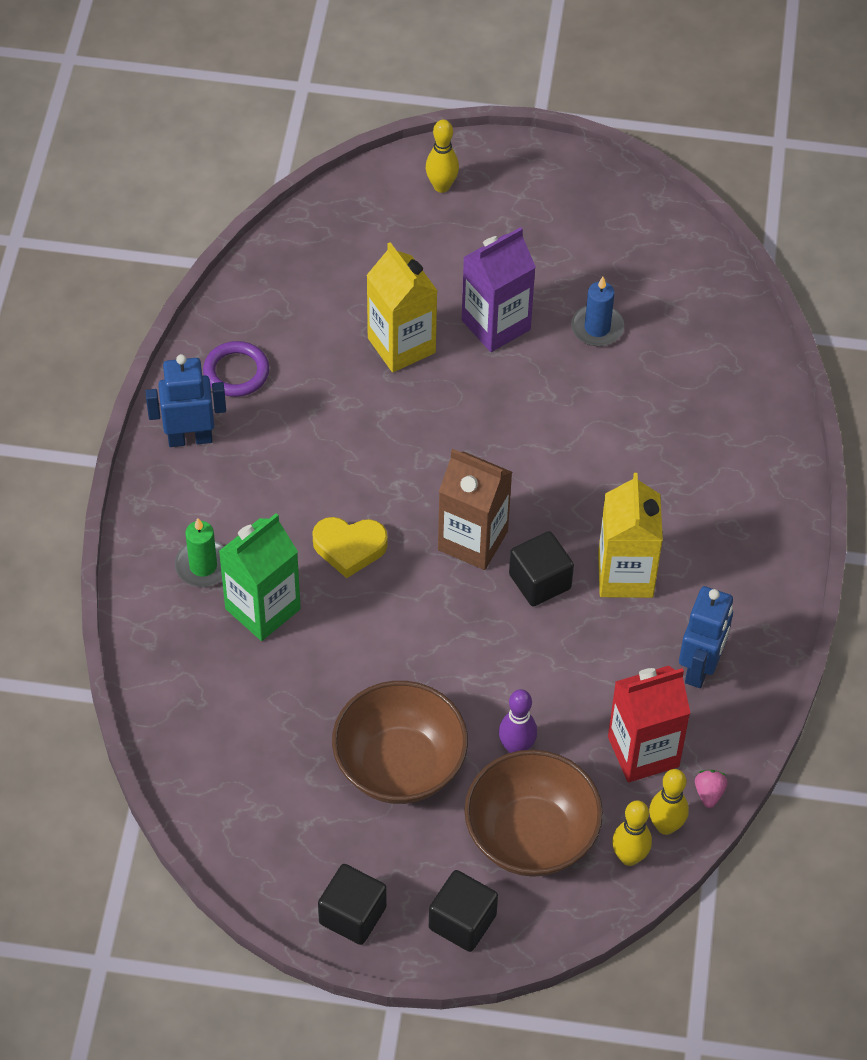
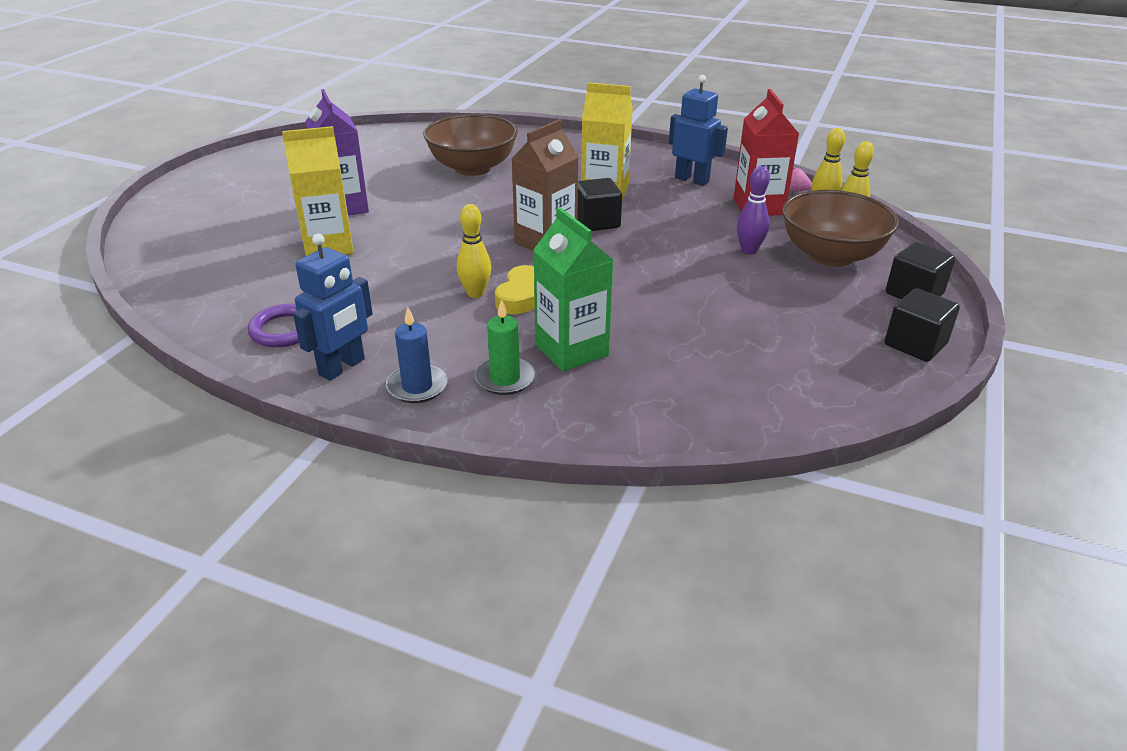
camera: 75 degrees left, 20 degrees down
(190, 438) = (342, 367): blue robot -> blue robot turned 150 degrees counterclockwise
(399, 766) = (760, 302): brown bowl -> brown bowl (472, 168)
(441, 186) = (184, 209): yellow bowling pin -> yellow bowling pin (475, 293)
(597, 328) = (380, 173): blue candle -> blue candle (417, 387)

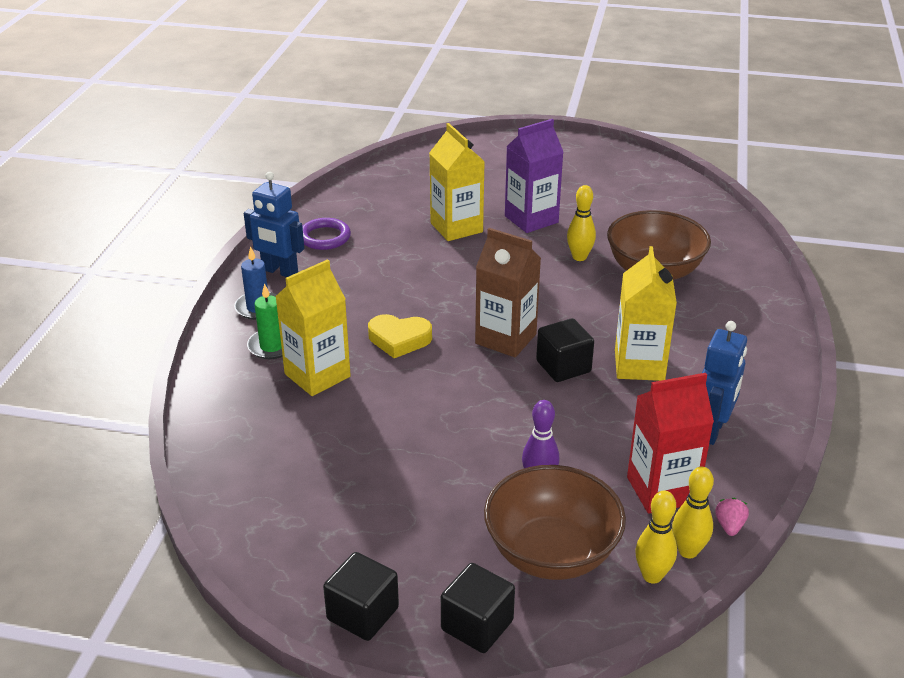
camera: 80 degrees right, 0 degrees up
(475, 293) = (398, 313): yellow bowling pin -> yellow bowling pin (579, 257)
(571, 350) = (317, 375): green carton -> yellow carton

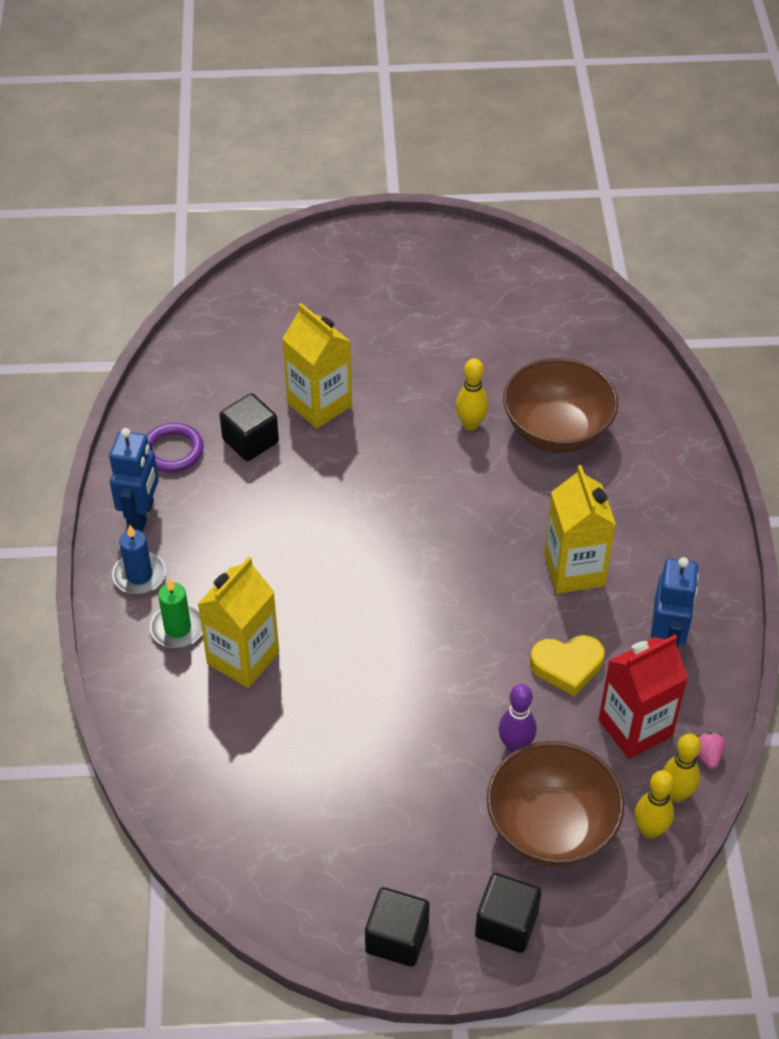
camera: 15 degrees left, 15 degrees up
(279, 271) = (141, 515): blue robot -> blue robot turned 90 degrees counterclockwise
(399, 339) = (313, 588): yellow heart -> yellow heart (567, 666)
(505, 339) = (426, 563): brown carton -> none
(531, 219) = (400, 374): purple carton -> none
(563, 366) = (497, 589): black cube -> black cube (250, 441)

